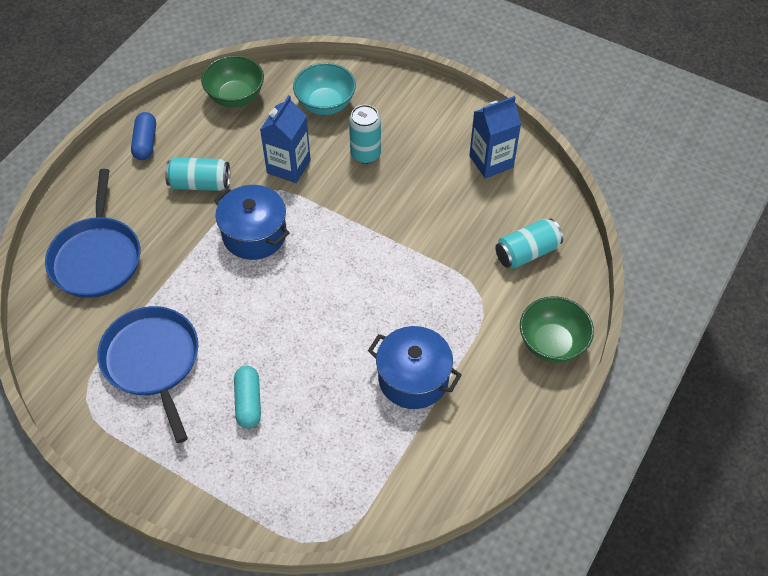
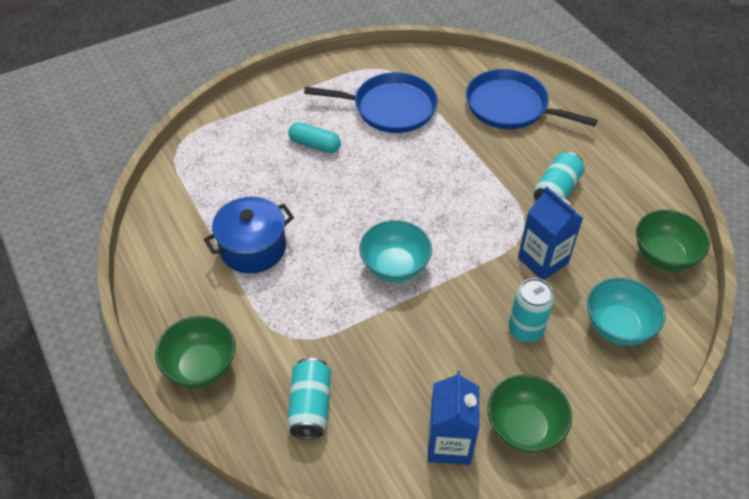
camera: 120 degrees right, 5 degrees down
(145, 143) = (629, 171): blue capsule -> none
(254, 234) = (473, 205): blue pot -> none
(361, 261) = (395, 266): none -> turquoise bowl
(448, 127) = (524, 427): none -> green bowl

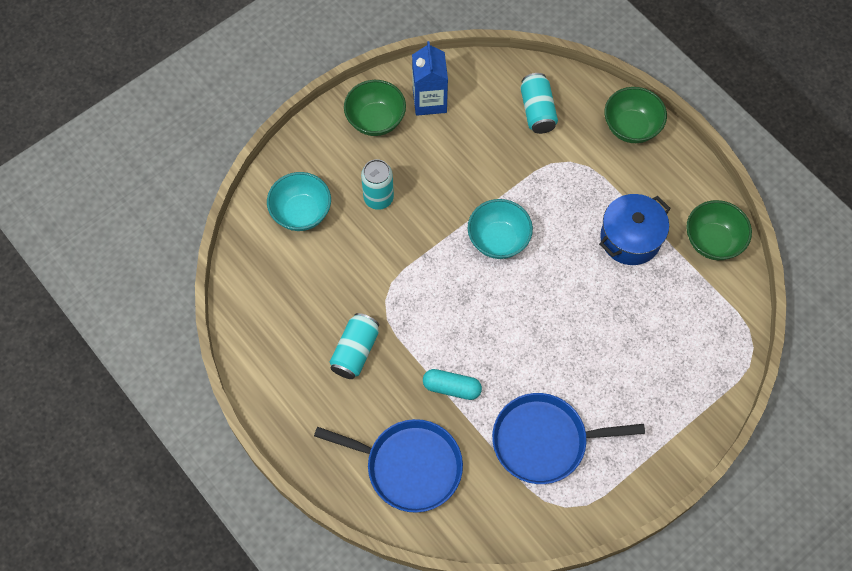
camera: 170 degrees right, 15 degrees up
(315, 145) = (611, 371): turquoise capsule -> turquoise capsule (451, 387)
(543, 260) = (366, 267): blue carton -> none
(663, 256) = (255, 290): green bowl -> green bowl (712, 241)

